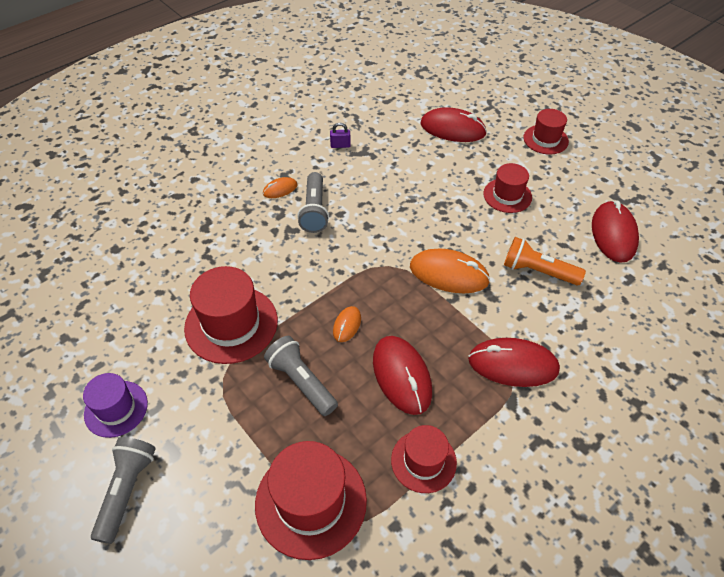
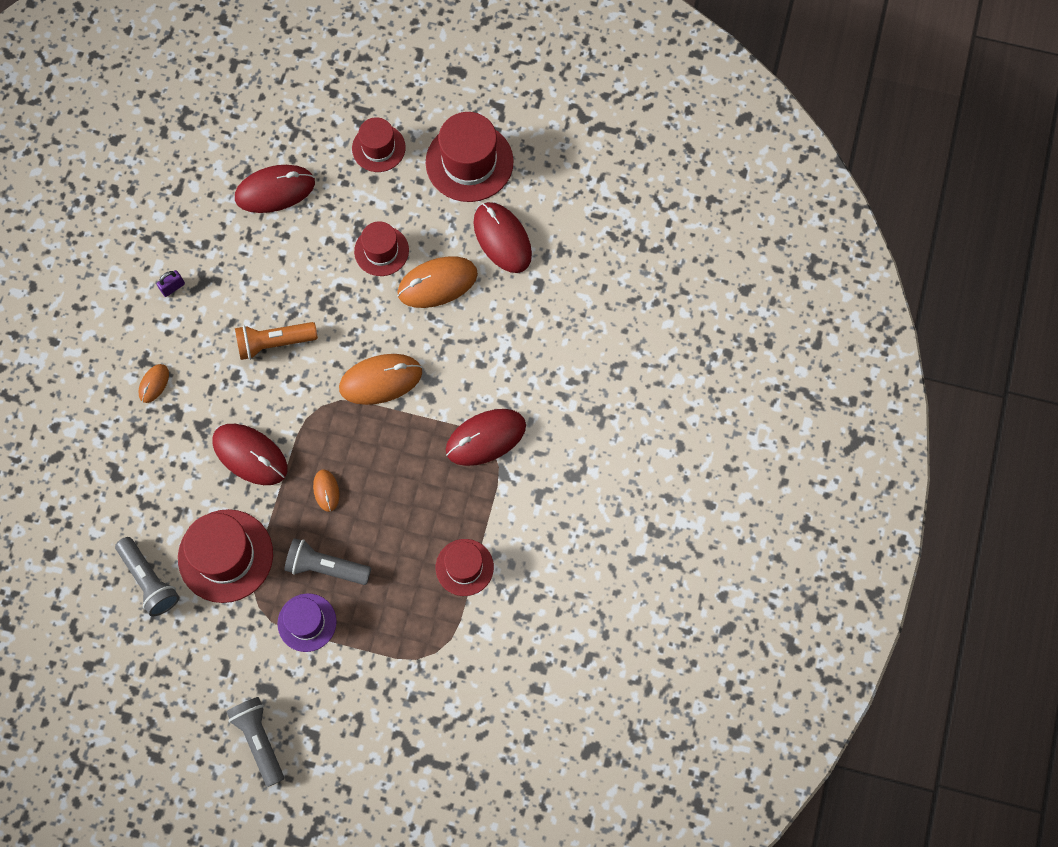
camera: 35 degrees left, 20 degrees up
(116, 408) = (193, 690): purple hat -> purple hat (307, 622)
(311, 501) = (402, 653): red hat -> red hat (469, 162)
(314, 211) = (208, 388): grey flashlight -> grey flashlight (149, 580)
(402, 376) = (403, 507): red mouse -> red mouse (250, 455)
(537, 271) = (456, 327): orange flashlight -> orange flashlight (274, 343)
(539, 236) = (437, 283): none -> orange mouse

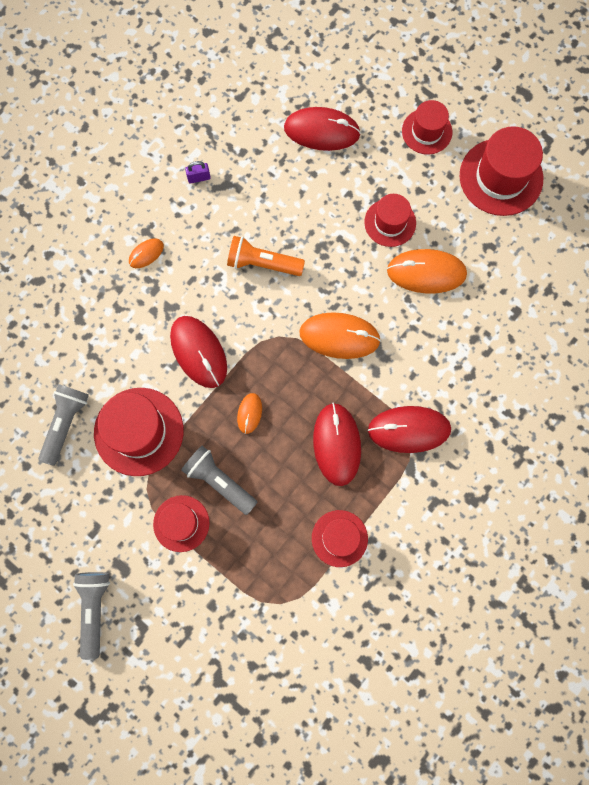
camera: 25 degrees right, 5 degrees up
(149, 580) = (66, 423): grey flashlight -> grey flashlight turned 150 degrees counterclockwise
(307, 622) = (181, 523): purple hat -> red hat
(502, 239) = (500, 257): red mouse -> red mouse (336, 444)

